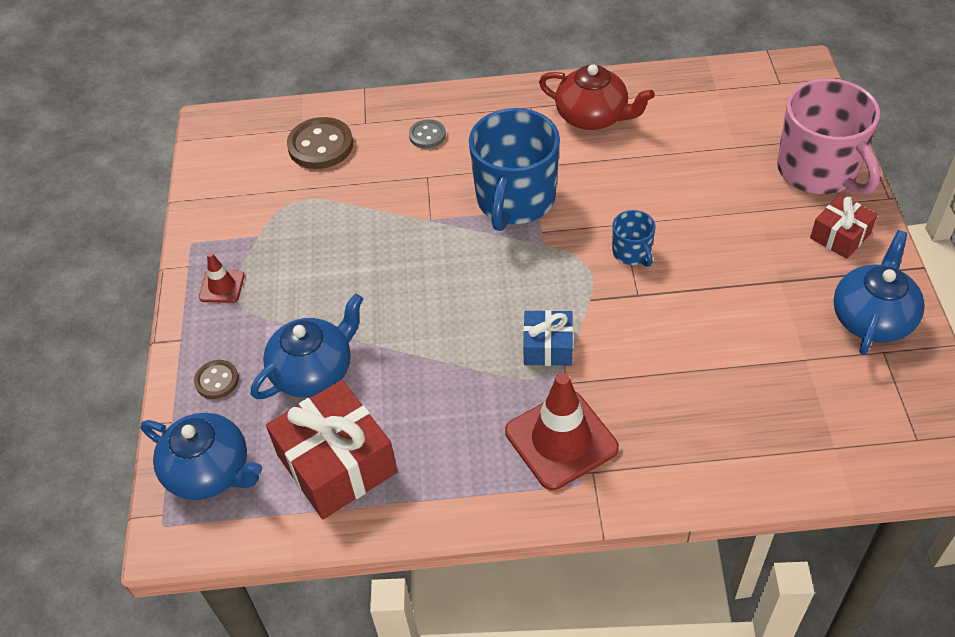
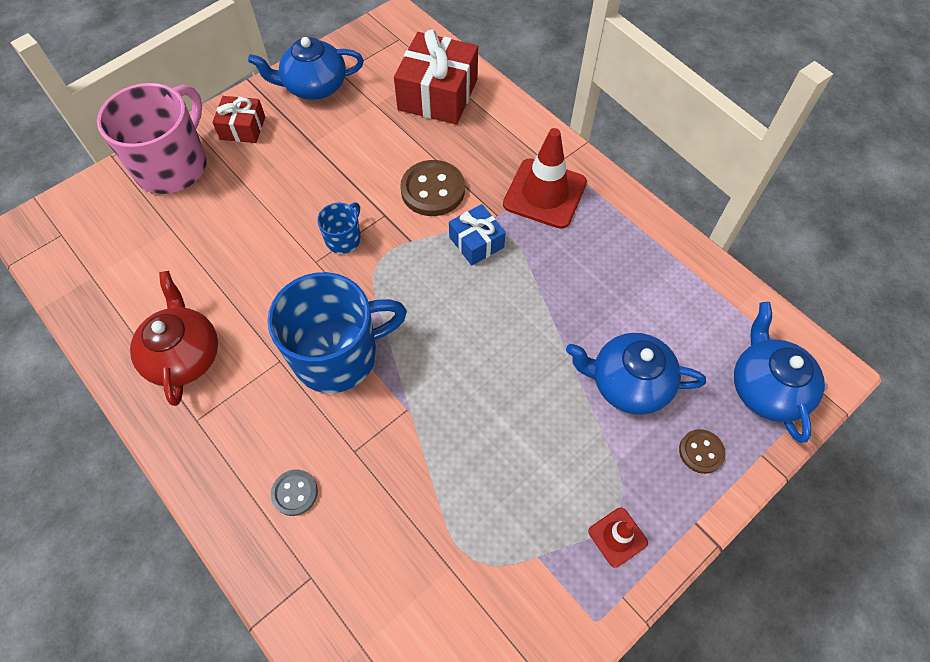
camera: 130 degrees left, 10 degrees up
(320, 145) = (376, 599): brown button -> brown button (433, 190)
(337, 463) = (680, 309): red gift -> red gift (438, 94)

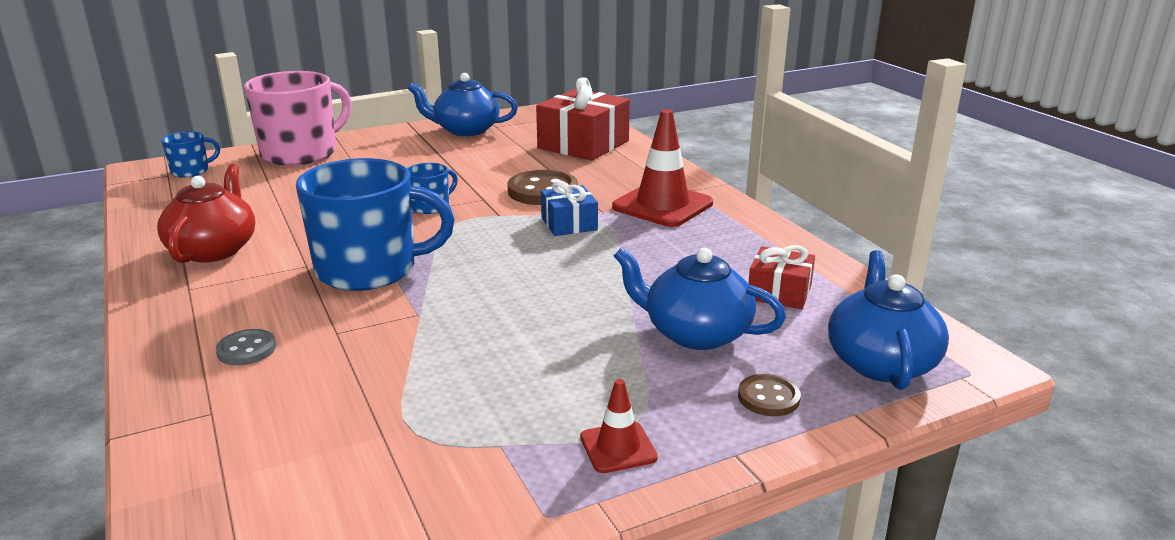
camera: 15 degrees right, 35 degrees down
(81, 222) = (191, 171): none -> blue mug
(243, 128) = (382, 143): red gift -> red gift (779, 292)

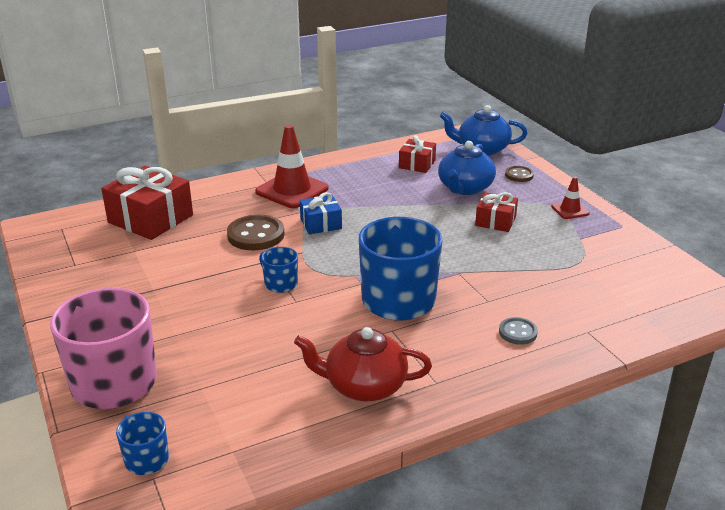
camera: 90 degrees left, 5 degrees up
(465, 130) = (79, 281): blue teapot -> none
(572, 355) = (495, 221): none -> red gift

